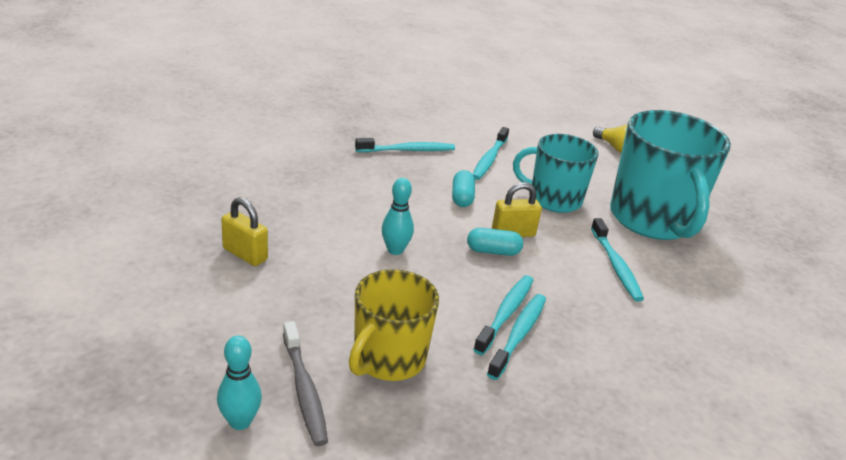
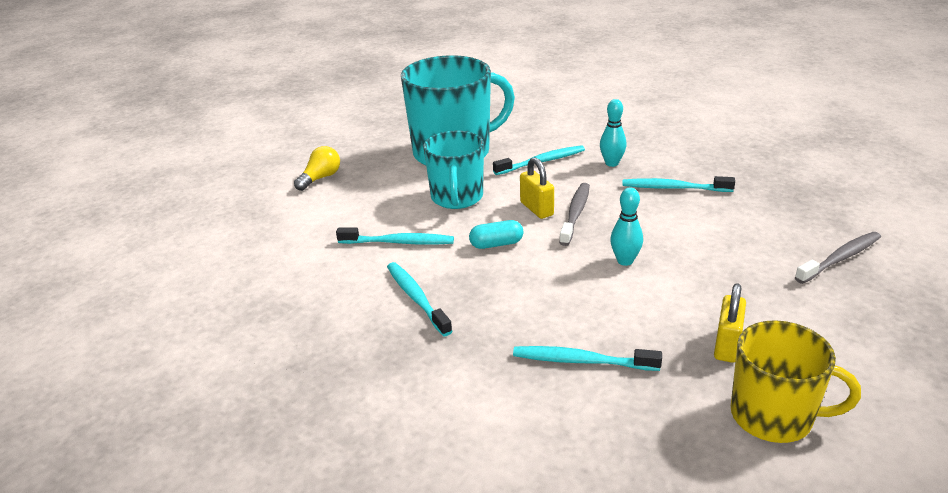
camera: 100 degrees left, 0 degrees up
(240, 422) = (903, 275): turquoise bowling pin -> turquoise bowling pin (611, 163)
(388, 359) = (765, 232): yellow mug -> yellow mug (773, 416)
(493, 251) = (575, 214): turquoise capsule -> grey toothbrush
(505, 313) = (655, 196): turquoise toothbrush -> turquoise toothbrush (581, 361)

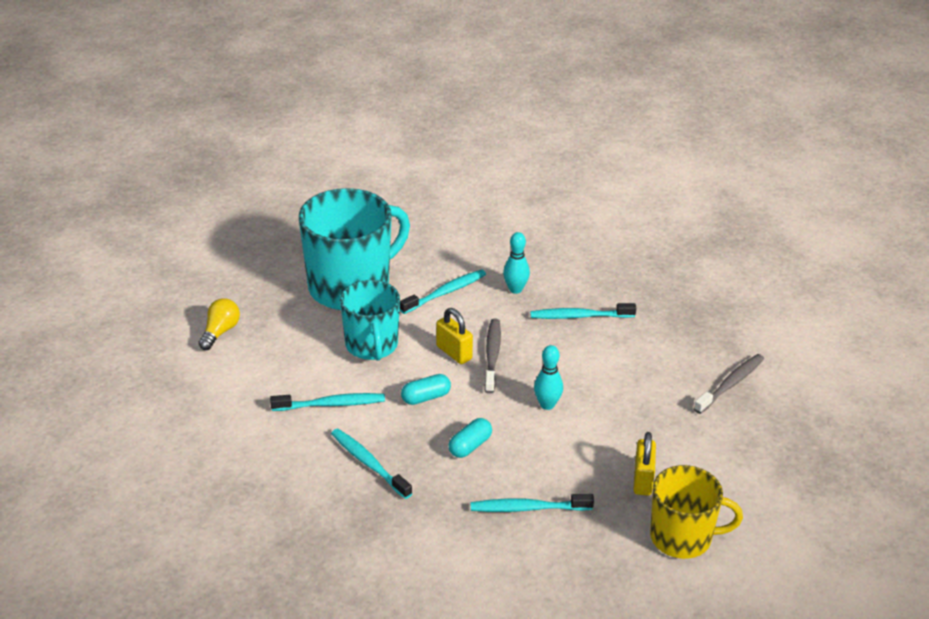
camera: 15 degrees left, 5 degrees up
(530, 292) = (470, 446): none -> turquoise capsule

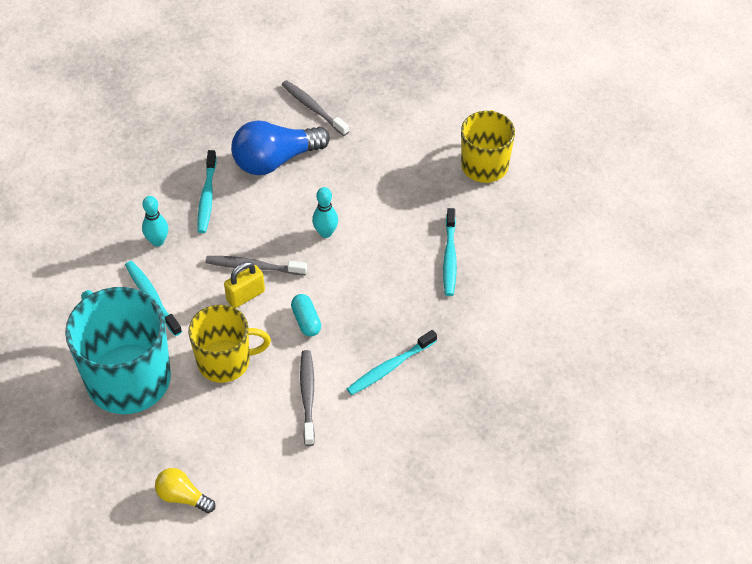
camera: 85 degrees left, 15 degrees up
(331, 404) = (307, 396): turquoise toothbrush -> grey toothbrush
(371, 345) = (225, 361): turquoise mug -> yellow mug
(470, 446) = (373, 291): turquoise capsule -> none
(642, 480) = (422, 180): yellow padlock -> none
(643, 360) = (275, 160): none -> blue light bulb

